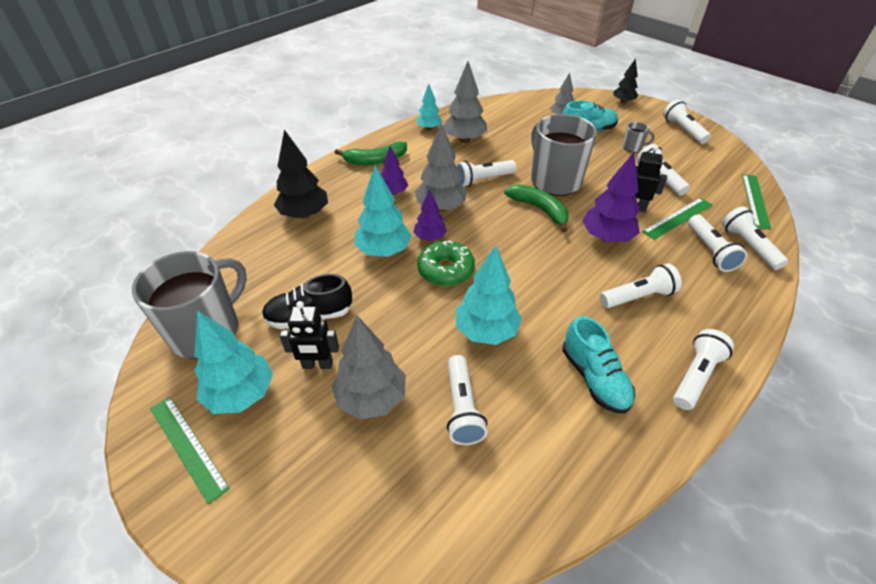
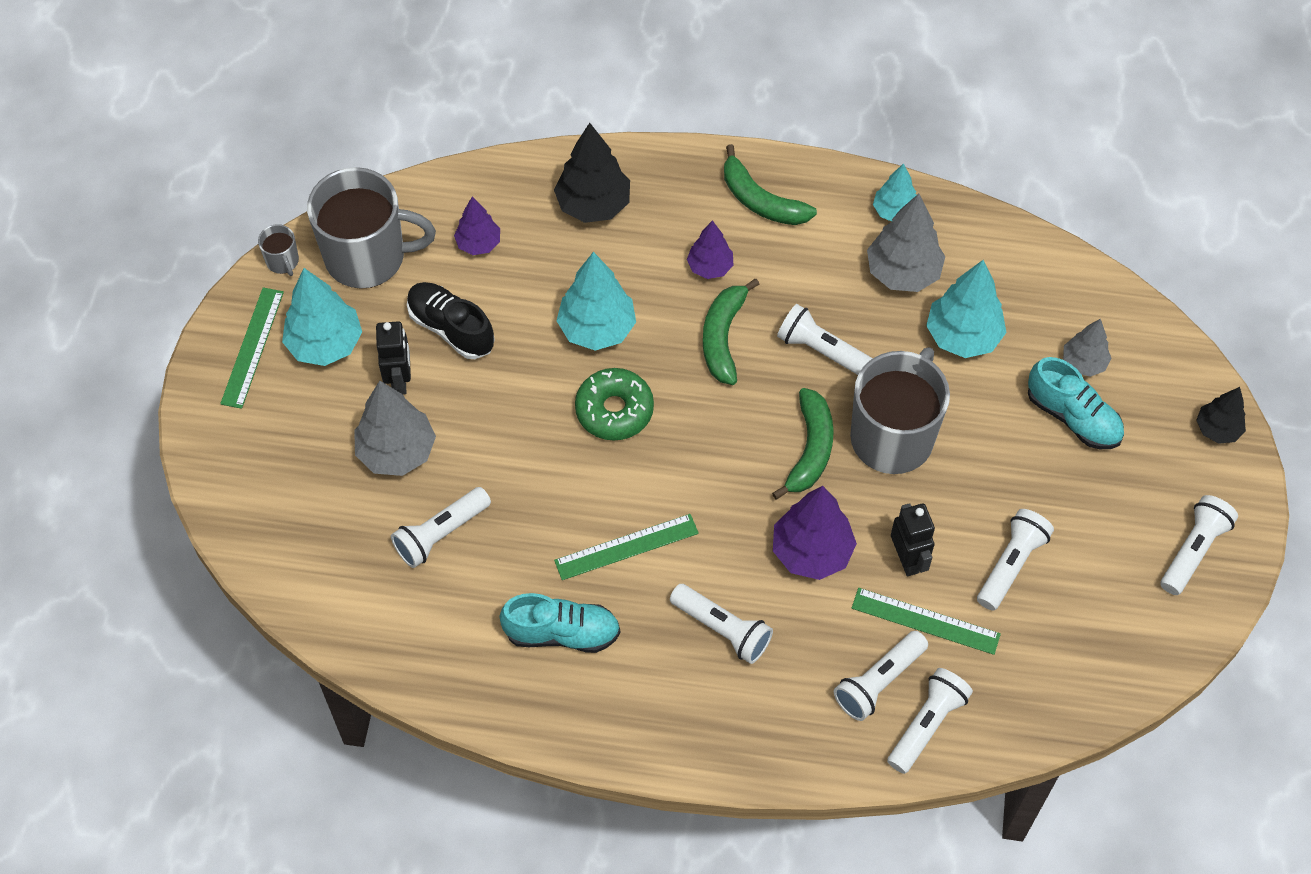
camera: 55 degrees right, 15 degrees up
(317, 365) = (400, 380): black robot -> black robot turned 150 degrees counterclockwise
(430, 237) = (657, 360): purple tree -> purple tree (478, 243)
(440, 207) = (723, 337): grey tree -> green banana
(486, 331) = (552, 502): turquoise tree -> turquoise tree (962, 336)
(594, 378) = (562, 633): turquoise shoe -> turquoise shoe turned 120 degrees counterclockwise
(632, 147) = (1073, 499): grey mug -> grey mug (283, 261)
(696, 376) = (635, 729): white flashlight -> none
(755, 200) = (1054, 708): green ruler -> green ruler (626, 547)

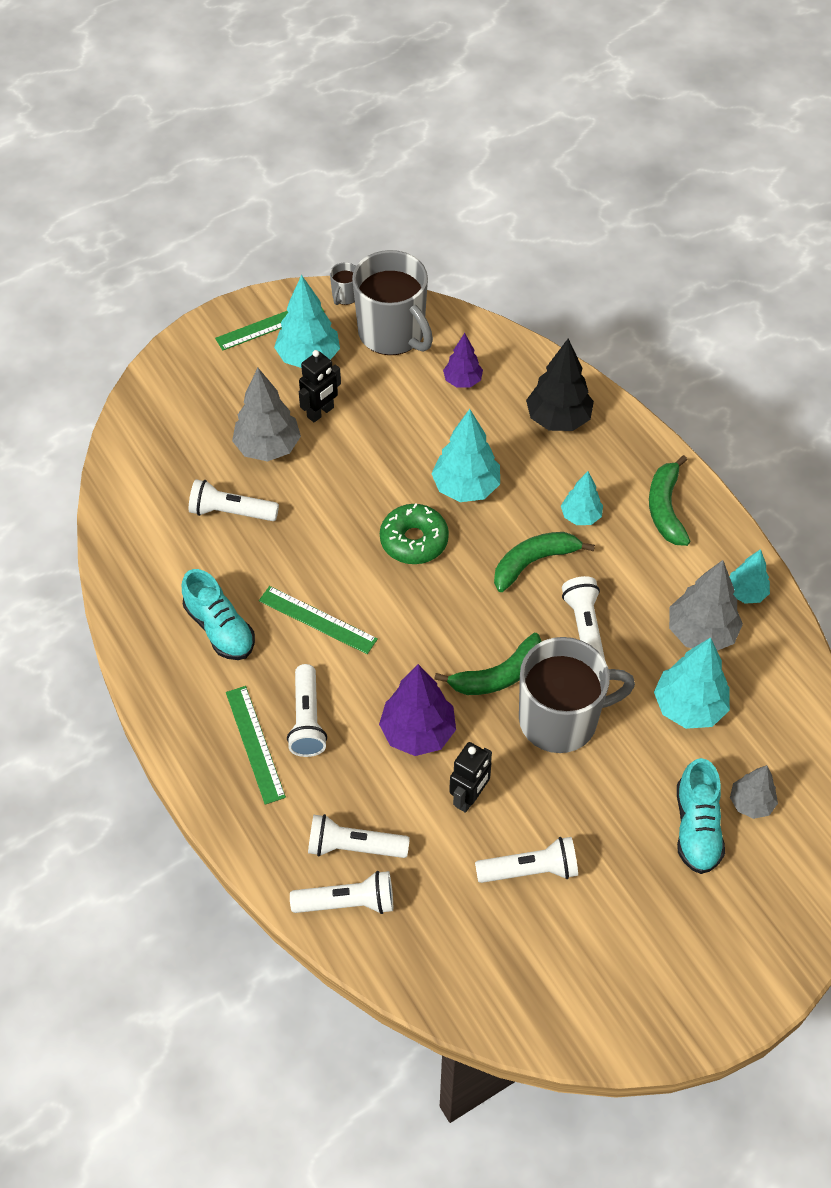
camera: 50 degrees right, 5 degrees down
(451, 328) = (385, 411): black shoe -> none
(710, 267) = (580, 516): purple tree -> turquoise tree
(925, 621) = (430, 844): green ruler -> green ruler (254, 744)
(1193, 551) = (666, 993): white flashlight -> none
(1217, 429) = (791, 939): black tree -> none

